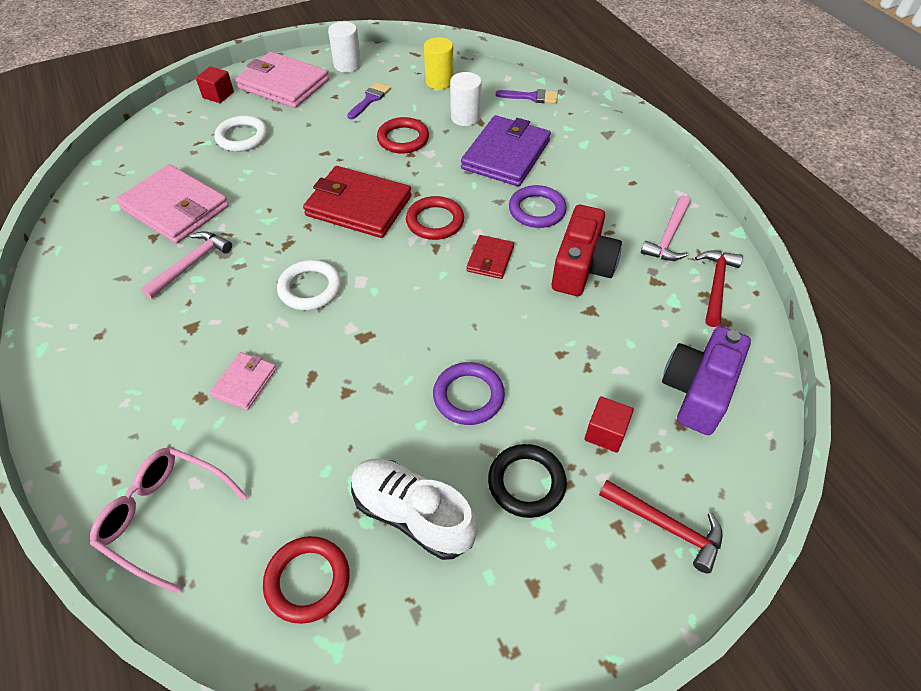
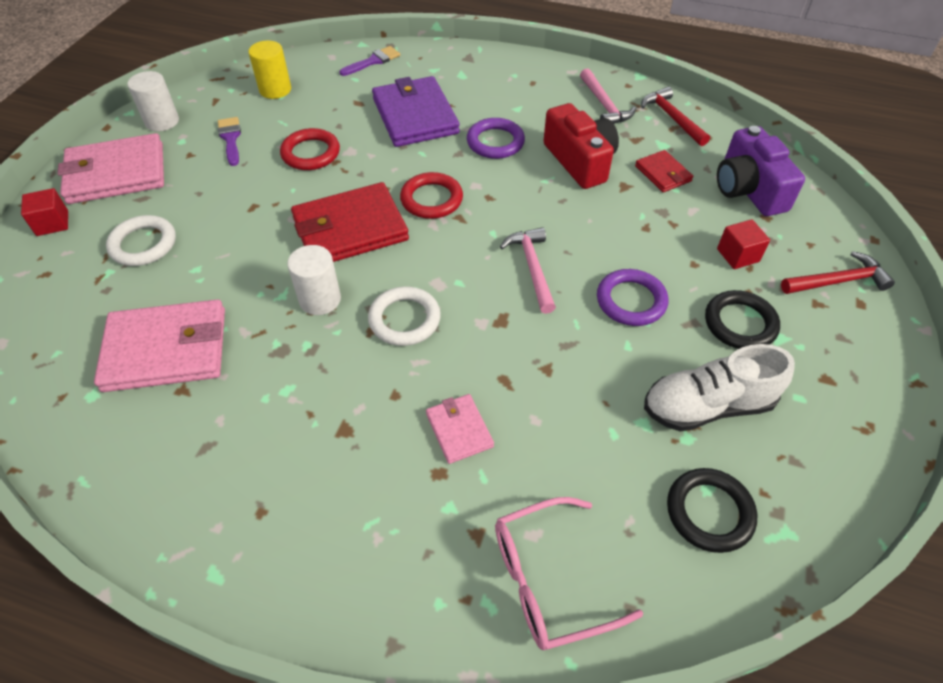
camera: 45 degrees left, 0 degrees up
(191, 264) = (262, 382): pink hammer -> pink hammer (532, 268)
(307, 581) = (709, 512): red ring -> black ring
(465, 117) = (341, 106): white cylinder -> white cylinder (320, 299)
(490, 259) = (512, 198): red wallet -> red wallet (663, 173)

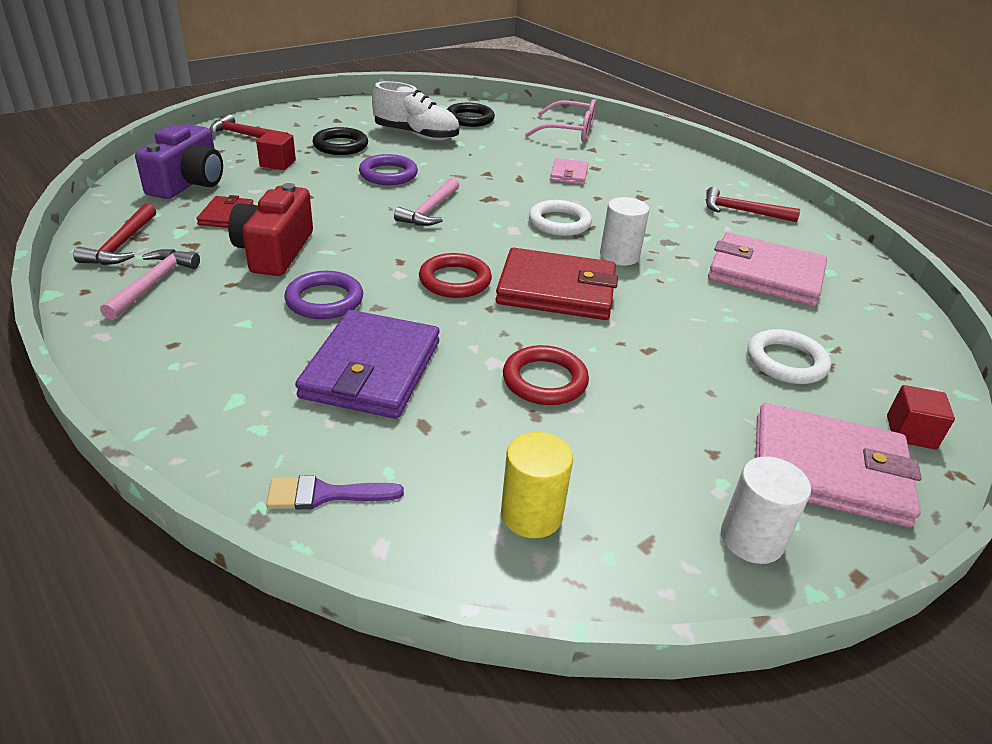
camera: 150 degrees left, 15 degrees down
(205, 475) = (742, 211): none -> red hammer
(230, 139) = (644, 451): purple brush -> none

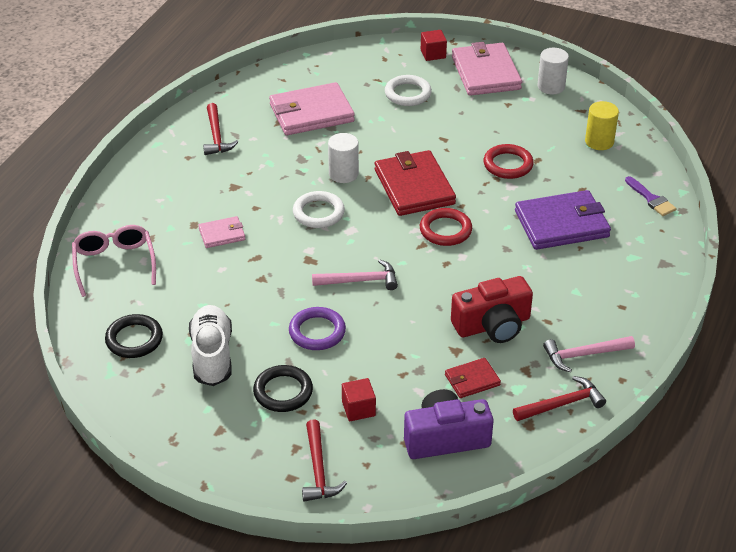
camera: 115 degrees left, 5 degrees up
(324, 300) = (522, 272): purple ring -> none
(765, 274) = (311, 113): pink wallet -> pink wallet turned 75 degrees clockwise

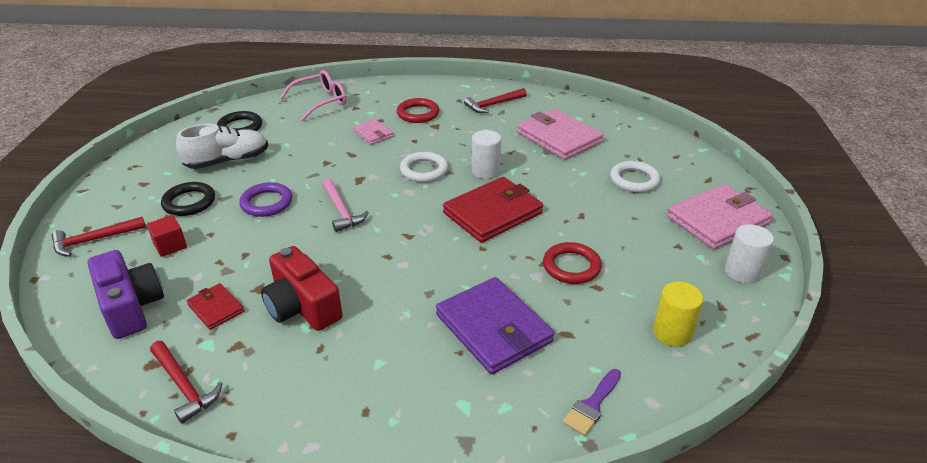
camera: 70 degrees right, 5 degrees down
(433, 54) = (714, 181): red cube -> none
(445, 230) = (437, 245): red ring -> red ring (418, 113)
(583, 355) = (269, 390): pink hammer -> none

